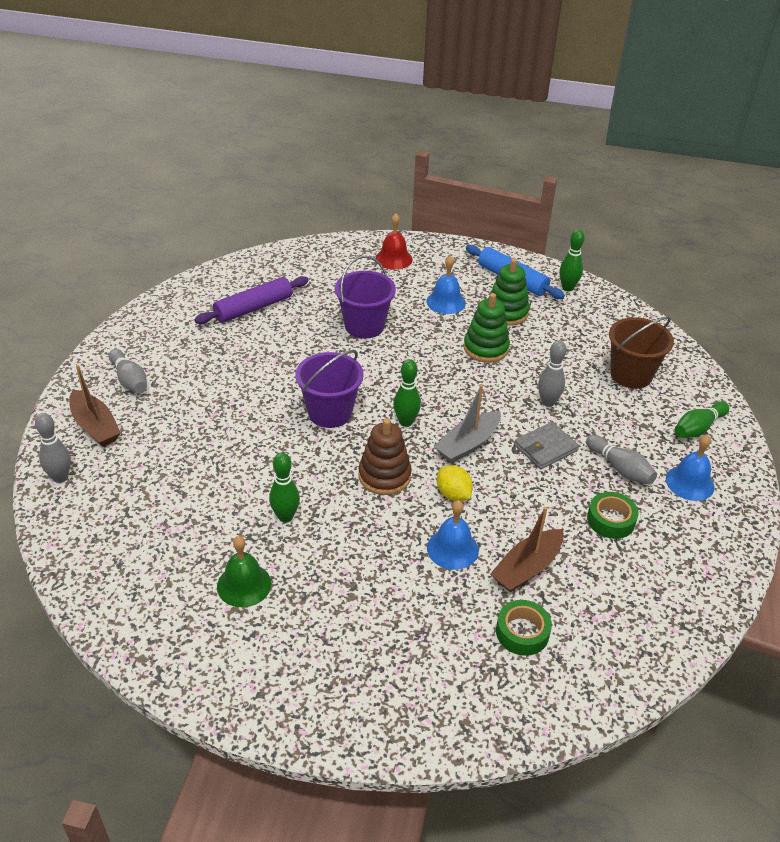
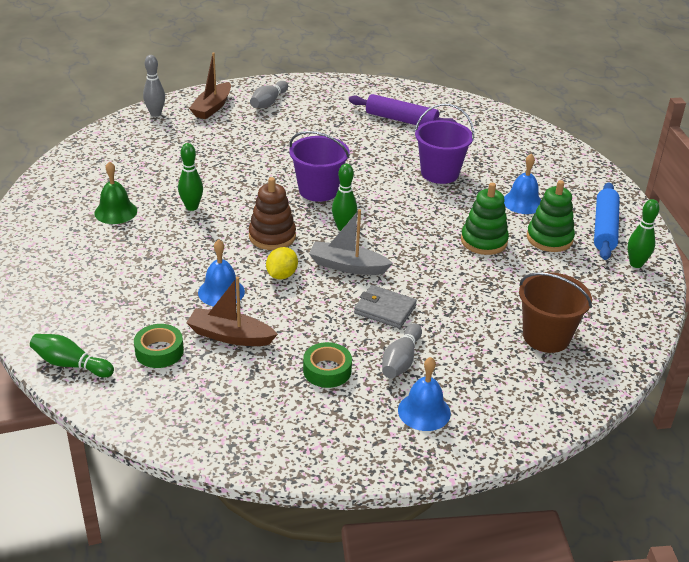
camera: 60 degrees right, 5 degrees down
(394, 259) = (548, 159): red bell -> none
(548, 402) = (448, 295): grey bowling pin -> none
(698, 428) = (512, 401): green bowling pin -> green bowling pin (70, 364)

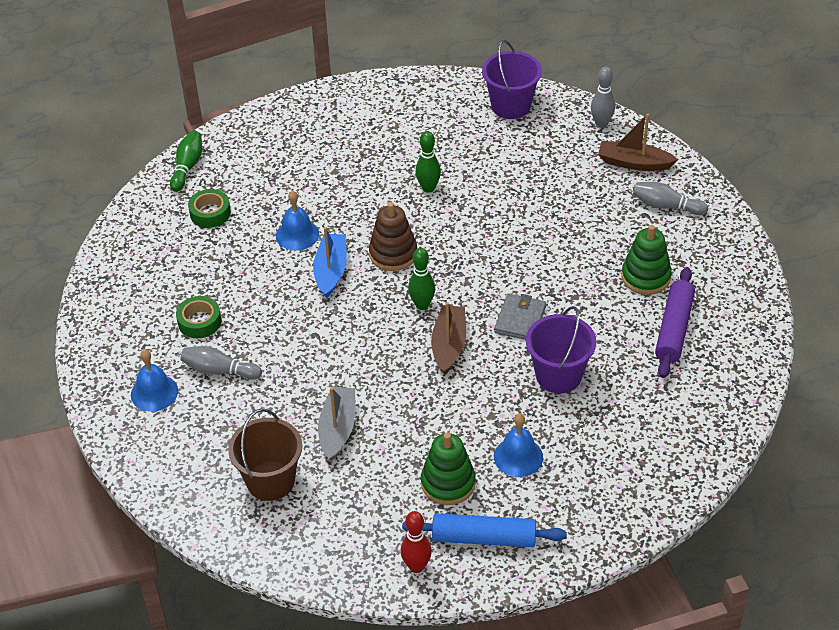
camera: 85 degrees right, 10 degrees up
(115, 212) = (406, 140): green bell -> none
(230, 336) = (236, 252): brown boat -> brown boat (449, 345)
(281, 275) = (331, 271): yellow lemon -> blue boat
(318, 190) = (488, 276): purple bucket -> purple bucket (511, 106)
(347, 266) = (356, 316): grey boat -> grey boat (337, 429)
(385, 309) = (292, 352): grey wallet -> grey wallet (520, 319)
(484, 241) = (427, 423): green stacking toy -> green stacking toy (646, 277)
(636, 264) = (416, 566): green bowling pin -> red bowling pin

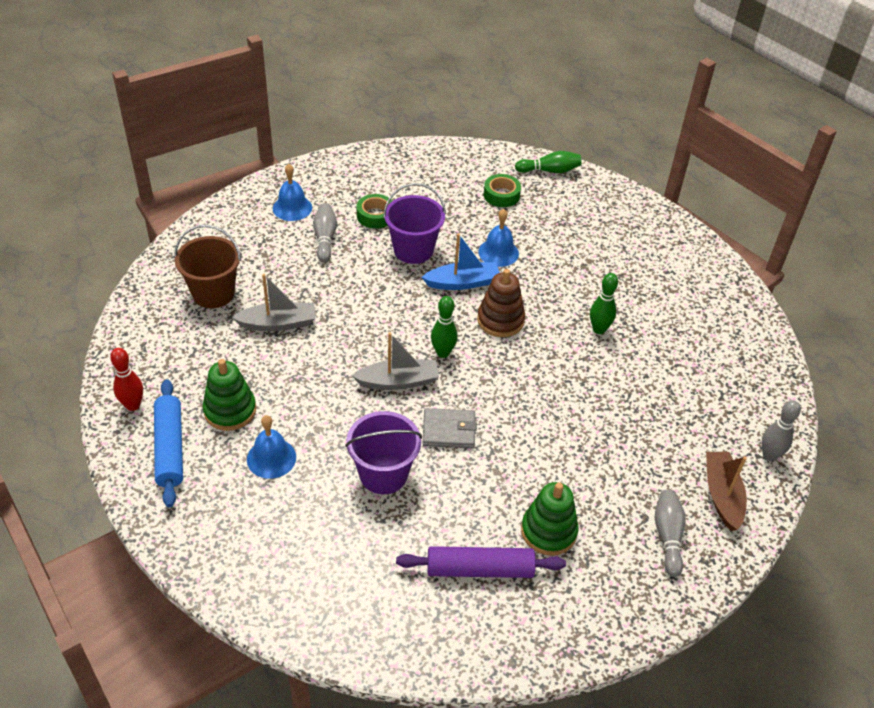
camera: 70 degrees right, 0 degrees up
(449, 345) = (398, 381): brown boat -> grey boat
(511, 106) = (752, 372): purple bucket -> purple bucket (413, 250)

